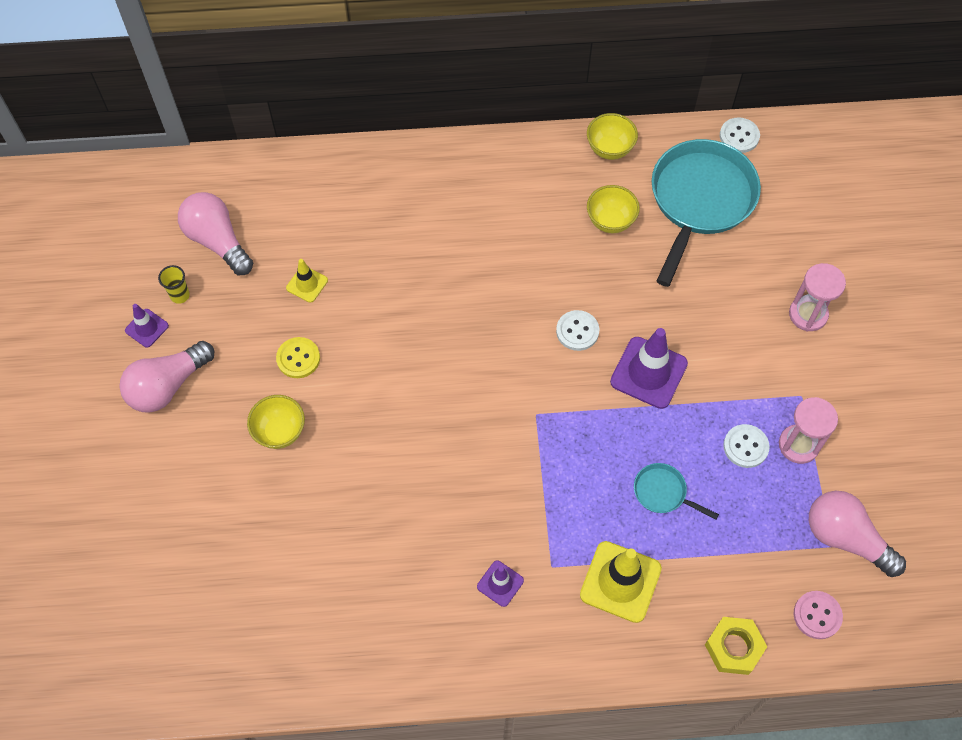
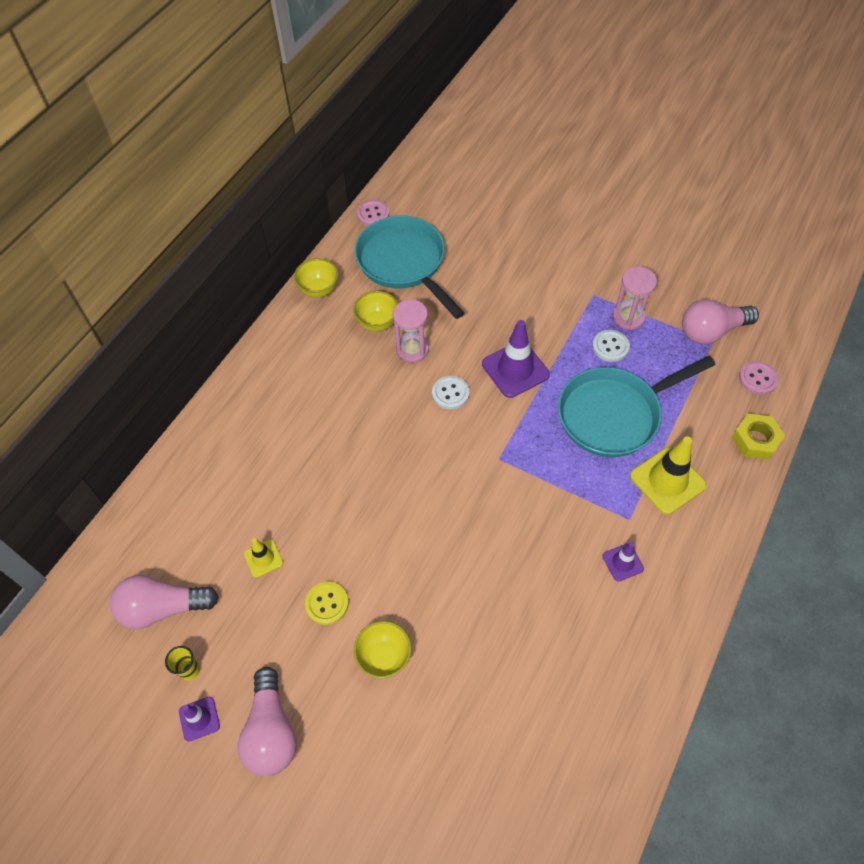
camera: 55 degrees left, 5 degrees down
(663, 492) = (614, 414): turquoise pan -> turquoise pan, size x2.29
(739, 136) = (373, 214): white button -> pink button
(808, 314) = (536, 257): pink hourglass -> pink hourglass (412, 349)

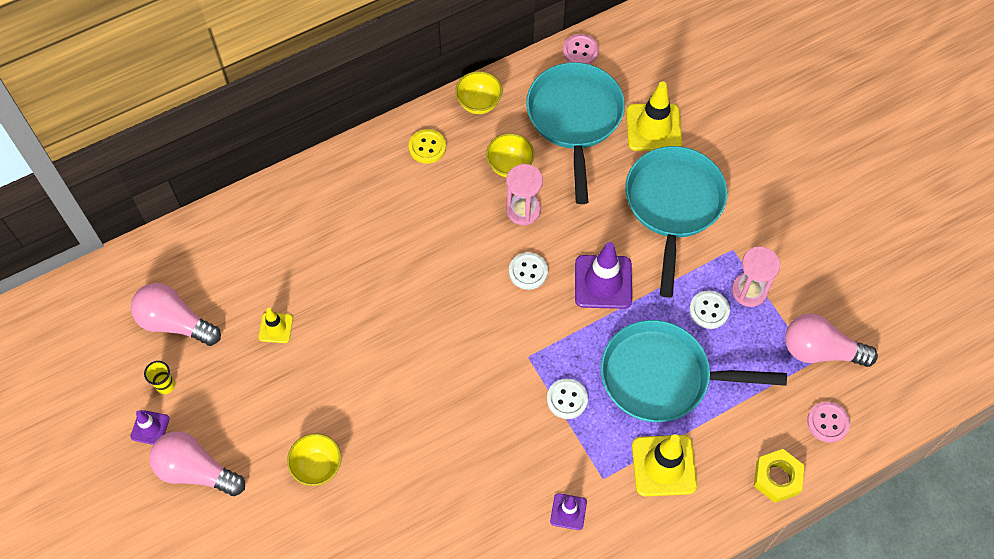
camera: 30 degrees right, 5 degrees up
(271, 731) = (196, 471): pink light bulb -> pink light bulb turned 90 degrees clockwise
(327, 603) = (301, 396): yellow button -> yellow button (427, 147)
(469, 240) = (653, 127): none -> yellow traffic cone
(526, 286) = (673, 205): none -> turquoise pan
(554, 474) = (567, 399): none -> white button

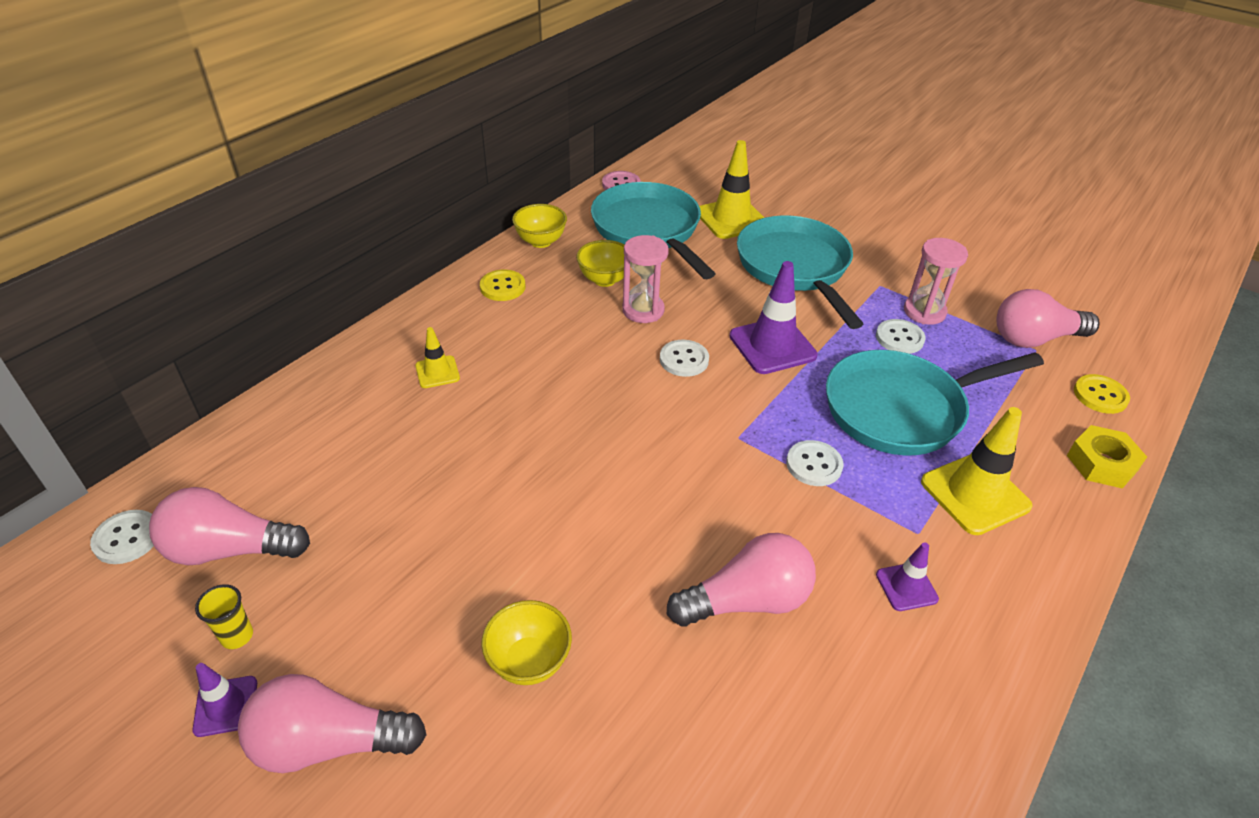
camera: 25 degrees left, 20 degrees down
(120, 292) = (127, 538): none -> white button
(276, 328) = (389, 508): yellow traffic cone -> yellow traffic cone (437, 372)
(462, 480) = (747, 601): none -> pink light bulb
(828, 422) = (1100, 395): pink button -> yellow button

